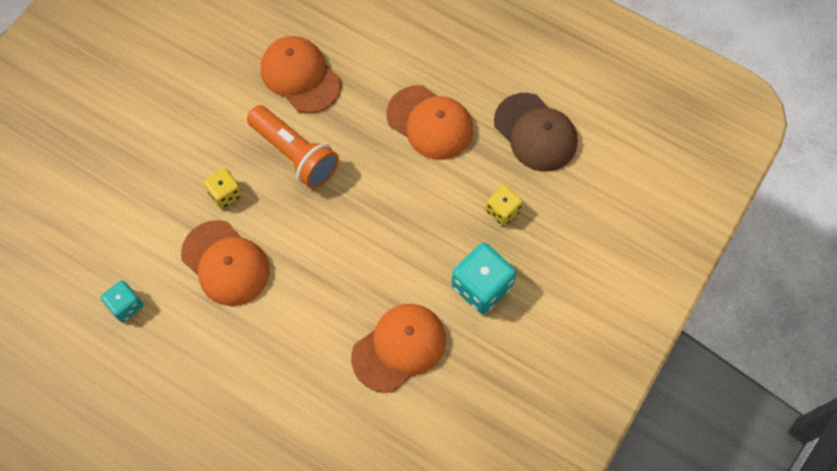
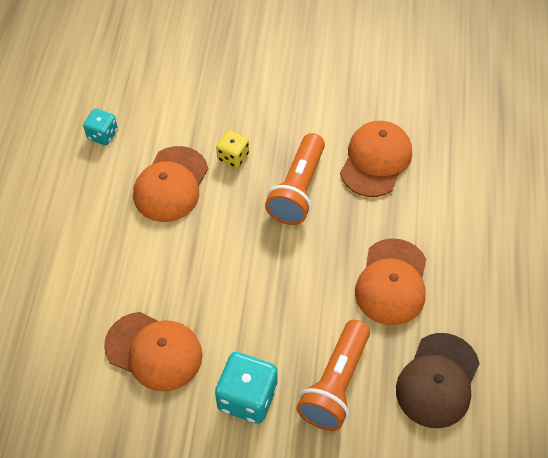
camera: 65 degrees right, 10 degrees down
(502, 211) = (335, 384): yellow dice -> orange flashlight

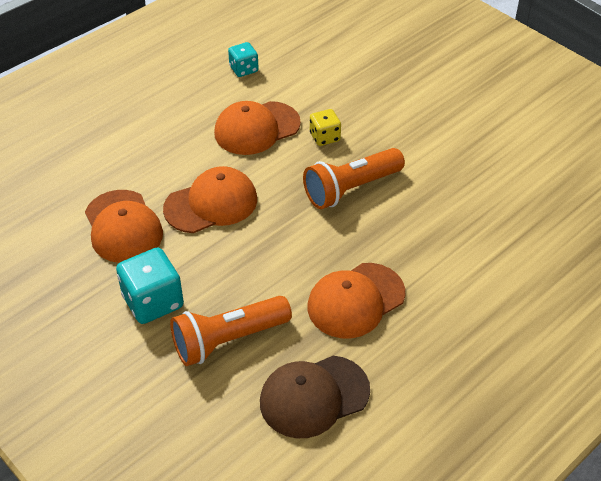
camera: 40 degrees right, 10 degrees down
(376, 160) = (441, 207): orange cap -> orange cap (211, 204)

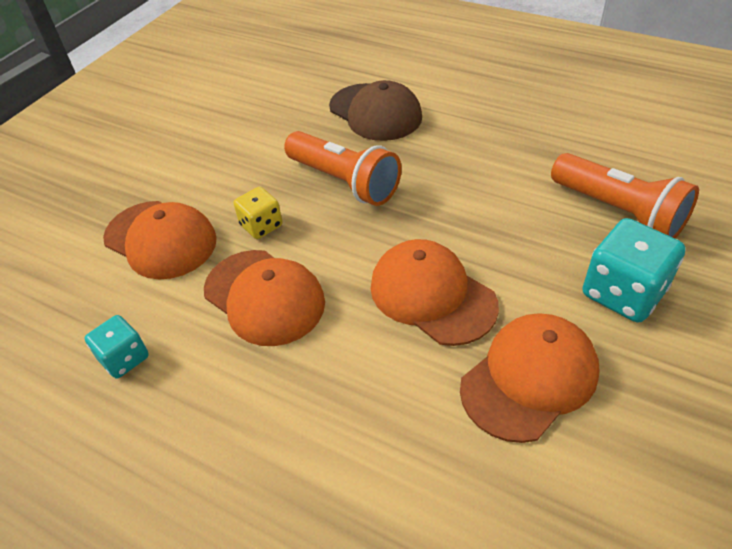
camera: 105 degrees left, 0 degrees up
(314, 396) = (628, 139): brown cap -> brown cap (375, 112)
(355, 300) = (500, 141): orange cap -> orange cap (160, 240)

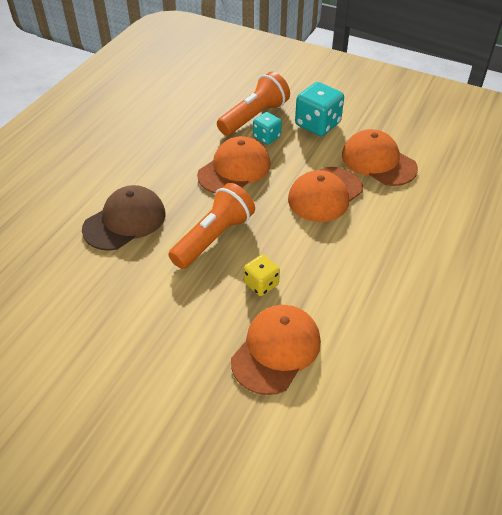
camera: 95 degrees left, 0 degrees up
(124, 358) = (397, 348): turquoise dice -> turquoise dice (266, 137)
(264, 297) = (333, 275): orange cap -> orange cap (234, 169)

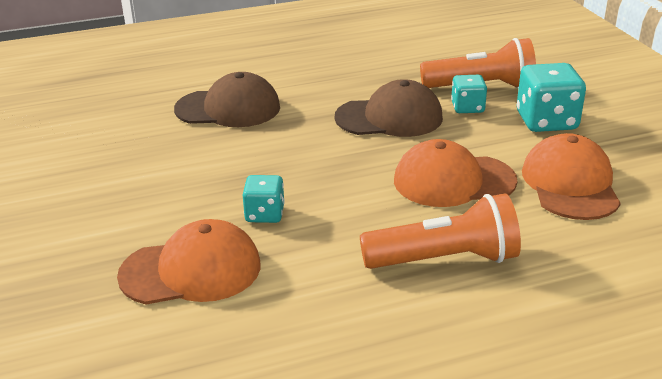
camera: 45 degrees right, 15 degrees down
(213, 238) = (281, 157): orange flashlight -> orange flashlight (444, 259)
(234, 169) = (389, 118): orange cap -> brown cap
(261, 284) = (265, 214): yellow dice -> turquoise dice

